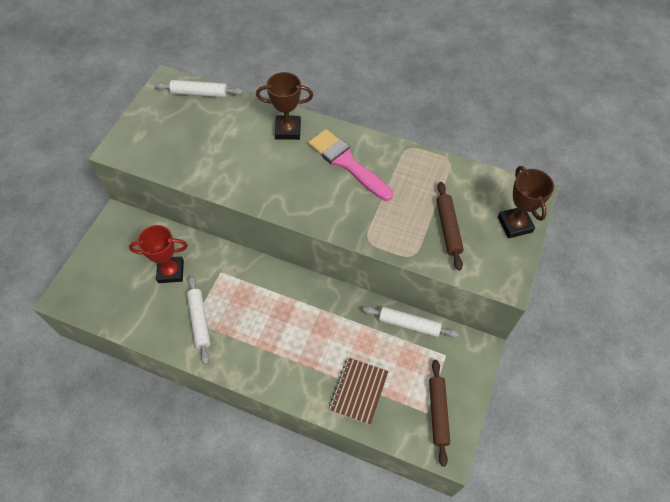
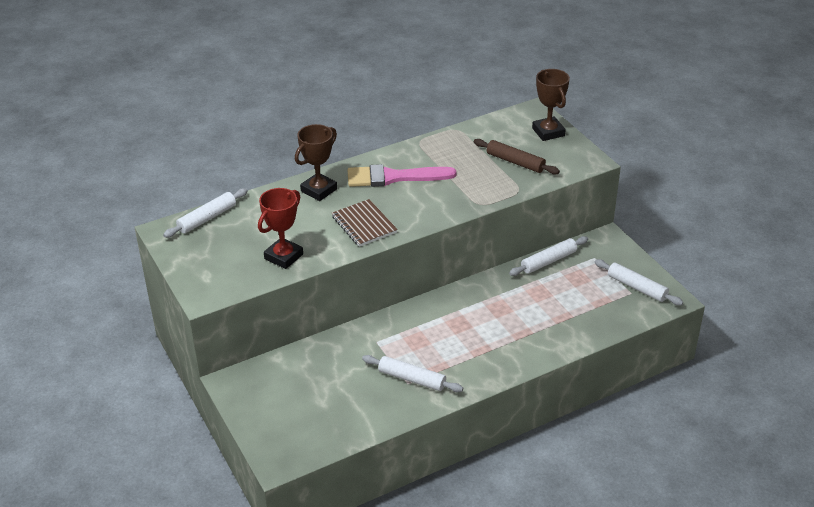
camera: 50 degrees left, 20 degrees down
(171, 271) = (338, 373): red trophy -> red trophy (283, 256)
(358, 391) = (577, 319): brown notebook -> brown notebook (364, 224)
(438, 413) = (637, 287): brown rolling pin -> white rolling pin
(515, 224) = (548, 132): brown trophy -> brown trophy turned 45 degrees clockwise

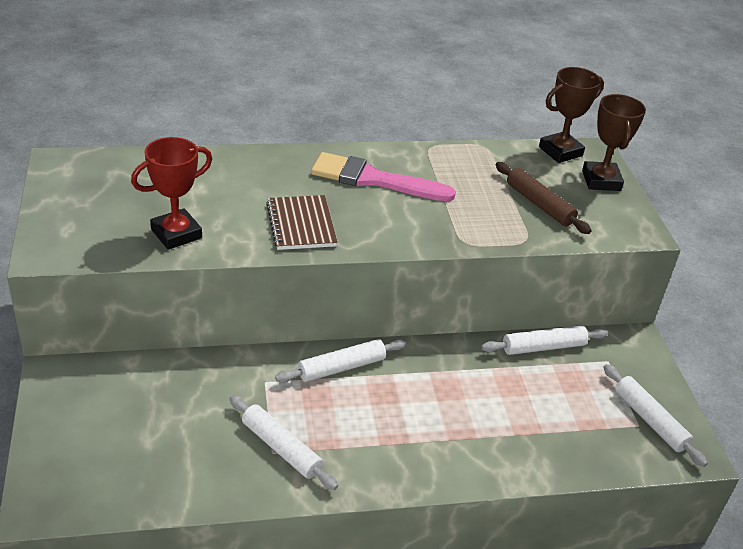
camera: 15 degrees right, 0 degrees up
(207, 218) = (119, 162): white rolling pin -> white rolling pin (341, 367)
(319, 190) = (272, 168): brown trophy -> brown trophy (560, 151)

